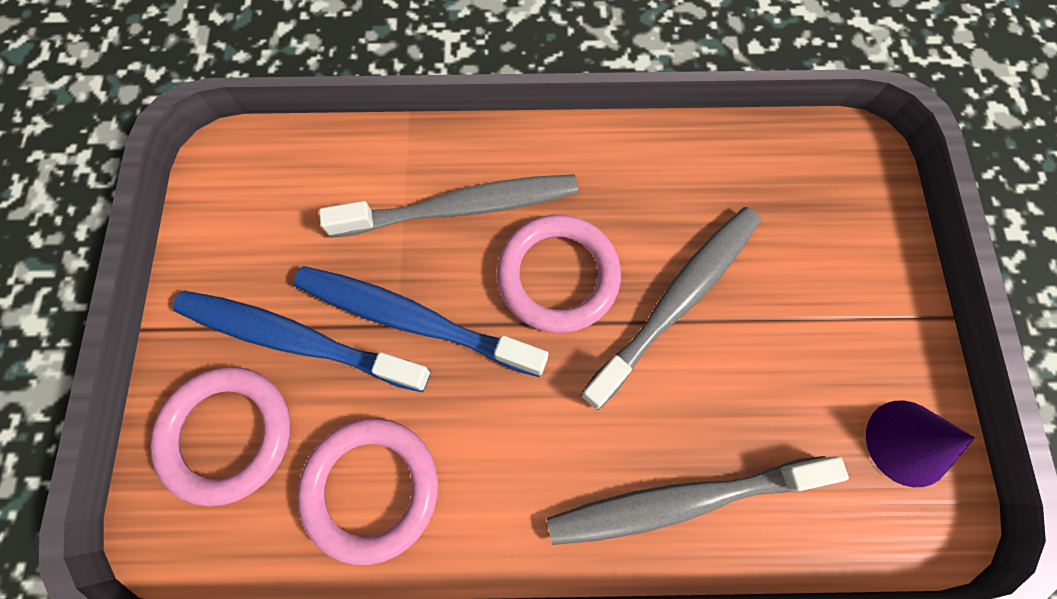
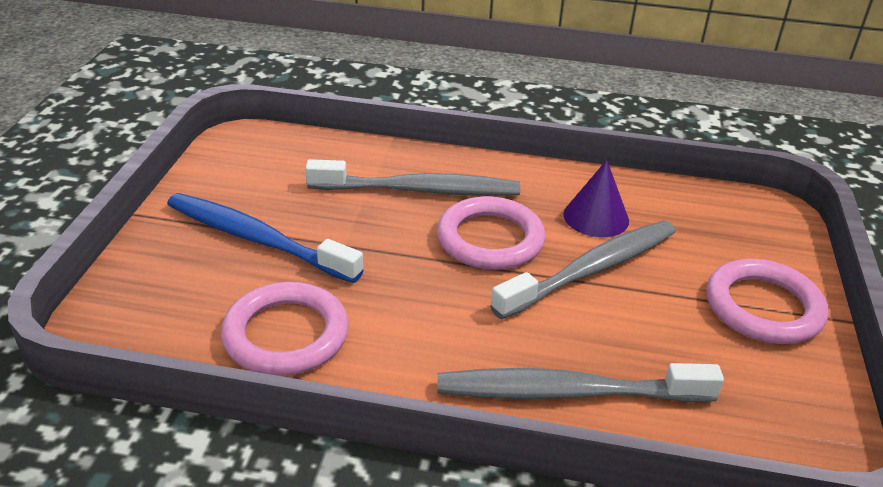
camera: 10 degrees right, 35 degrees down
(227, 435) = (177, 282): pink ring -> pink ring (763, 307)
(413, 320) = (358, 244): blue toothbrush -> none
(908, 443) = (798, 394): purple cone -> purple cone (596, 217)

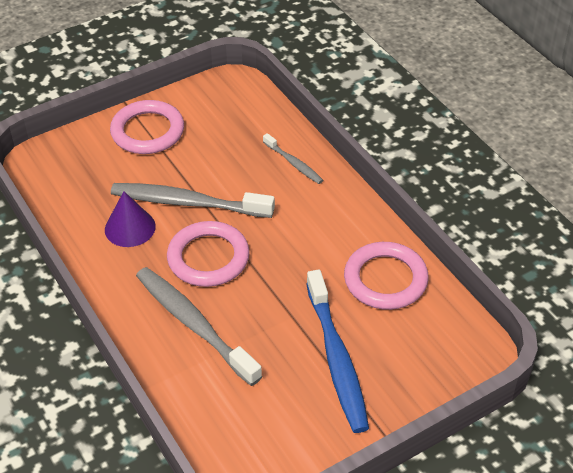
camera: 130 degrees left, 10 degrees up
(568, 392) = (294, 163): grey toothbrush -> grey toothbrush, size x0.51

